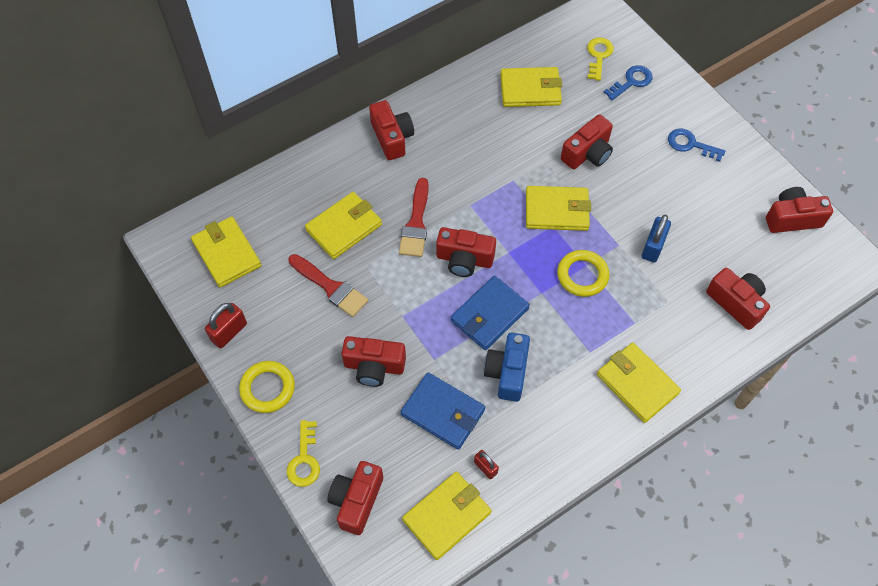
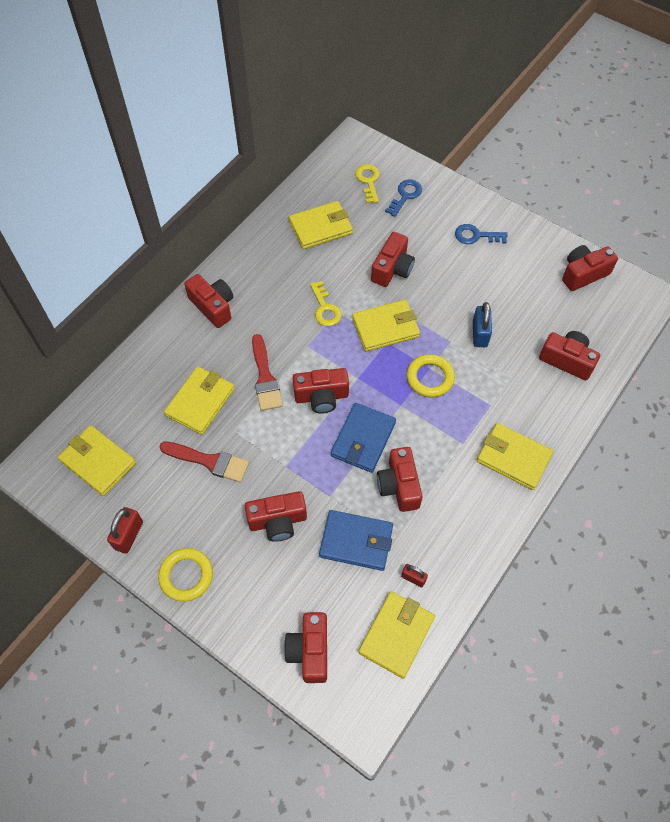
camera: 20 degrees left, 0 degrees up
(304, 459) = (246, 630): yellow key -> yellow key (325, 308)
(507, 372) = (399, 486): blue camera -> red camera

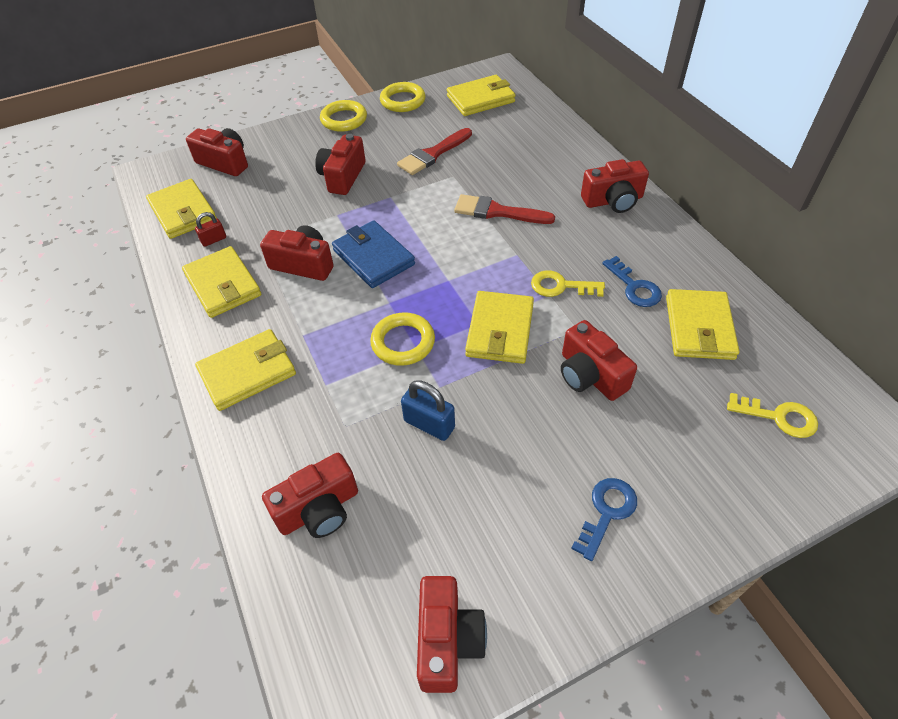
camera: 120 degrees right, 10 degrees down
(128, 535) = (403, 101): red padlock -> yellow ring
(200, 402) = (499, 164): yellow wallet -> yellow wallet (223, 285)
(321, 397) = (445, 244): red camera -> none
(356, 541) = (280, 216): blue wallet -> none
(405, 196) = (731, 452): blue key -> blue key (634, 287)

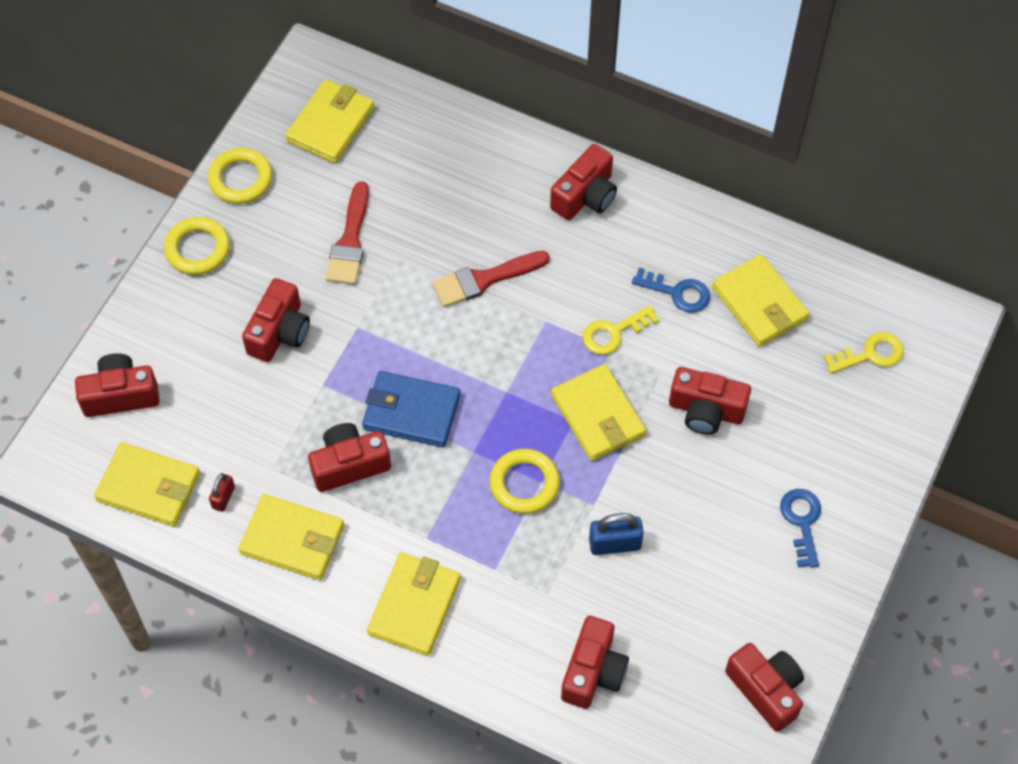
camera: 40 degrees left, 10 degrees up
(342, 177) = (279, 332): red camera -> red camera turned 135 degrees counterclockwise

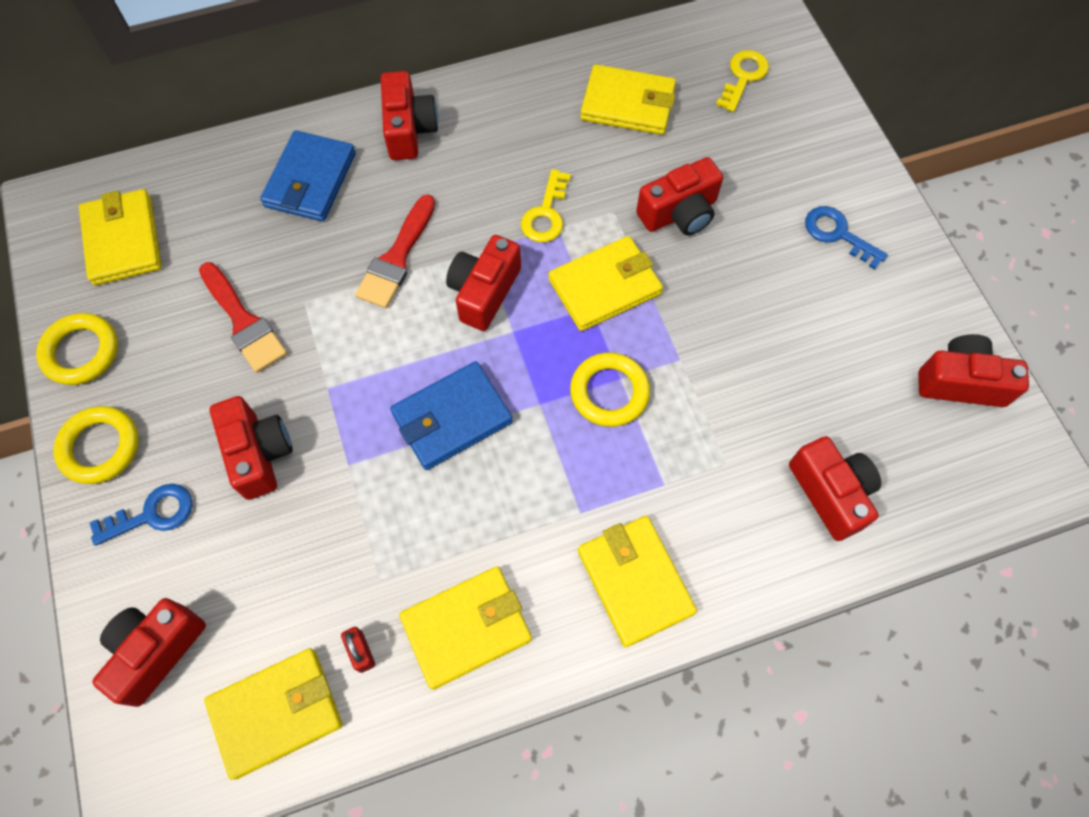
camera: 45 degrees left, 5 degrees up
(349, 464) = (446, 512): red camera -> red camera (484, 292)
(484, 178) = (310, 180): none -> blue wallet
(598, 415) = (605, 287): yellow wallet -> yellow wallet turned 45 degrees counterclockwise
(615, 543) = (730, 375): blue padlock -> none
(677, 292) = (560, 144): blue key -> blue key (152, 514)

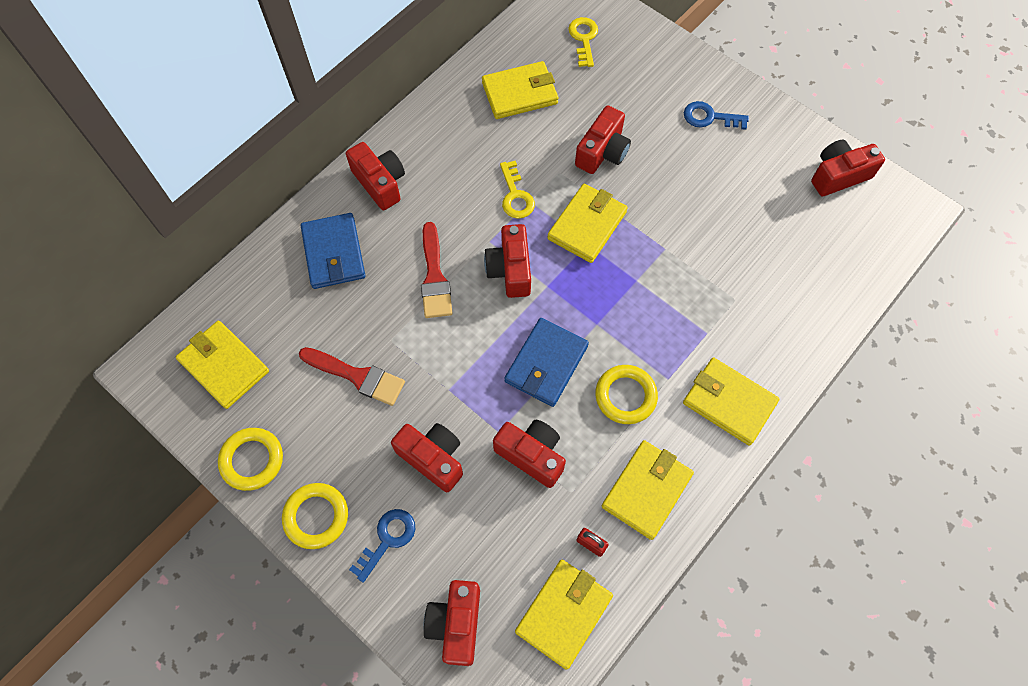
camera: 30 degrees left, 0 degrees up
(609, 392) = (635, 293): yellow ring -> yellow ring (625, 396)
(830, 493) = (807, 284): red camera -> red camera (531, 455)

